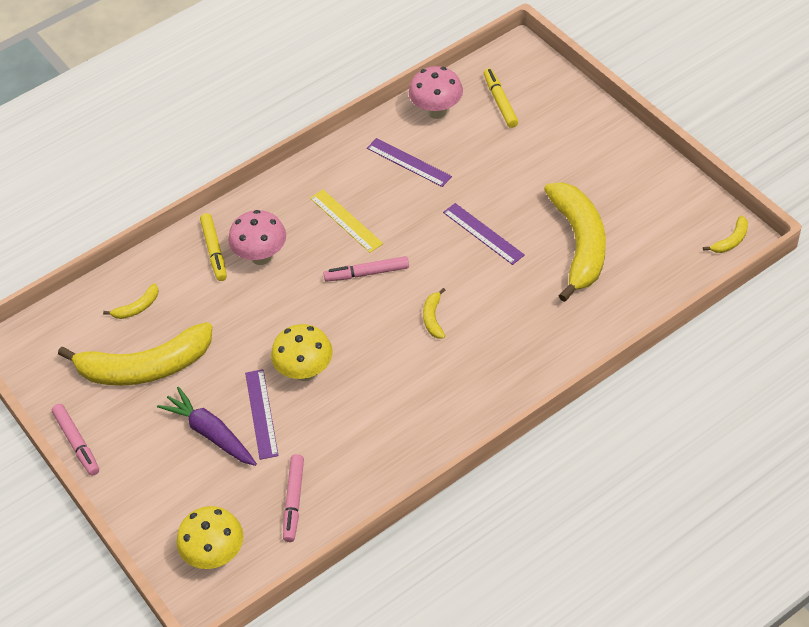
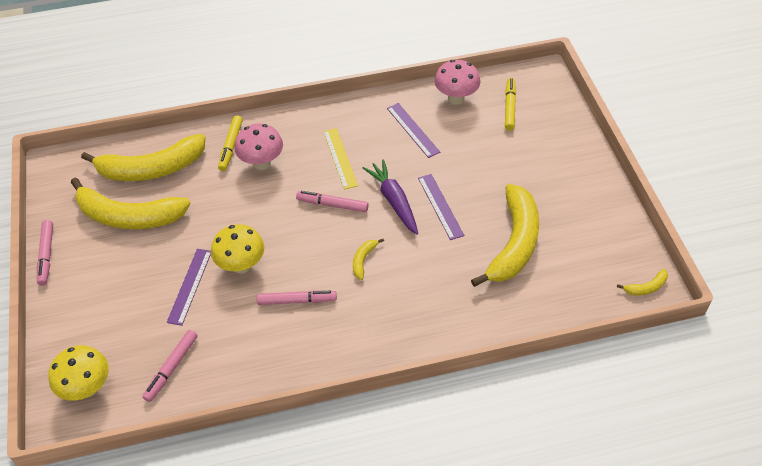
camera: 20 degrees right, 0 degrees up
(137, 307) = (151, 169): yellow banana -> yellow banana, size x2.48
(210, 433) = (144, 287): purple carrot -> purple carrot (394, 201)
(386, 385) = (297, 300): none -> pink marker

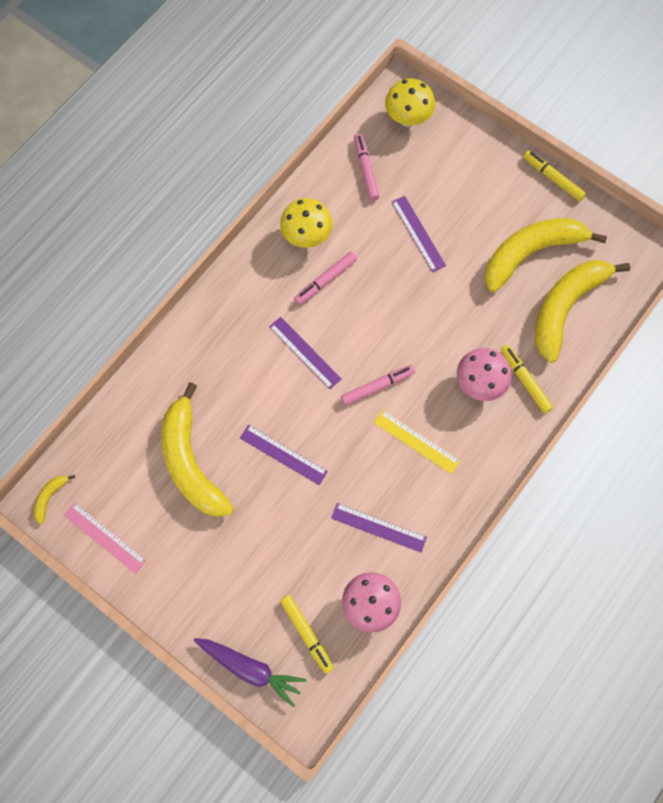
camera: 140 degrees right, 20 degrees up
(46, 255) = (552, 178): pink marker -> yellow marker
(241, 265) = (397, 278): yellow mushroom -> yellow mushroom (307, 236)
(363, 260) = (305, 352): yellow banana -> purple ruler
(394, 201) = (328, 430): purple carrot -> purple carrot (250, 669)
(616, 236) = (105, 537): none -> pink ruler

